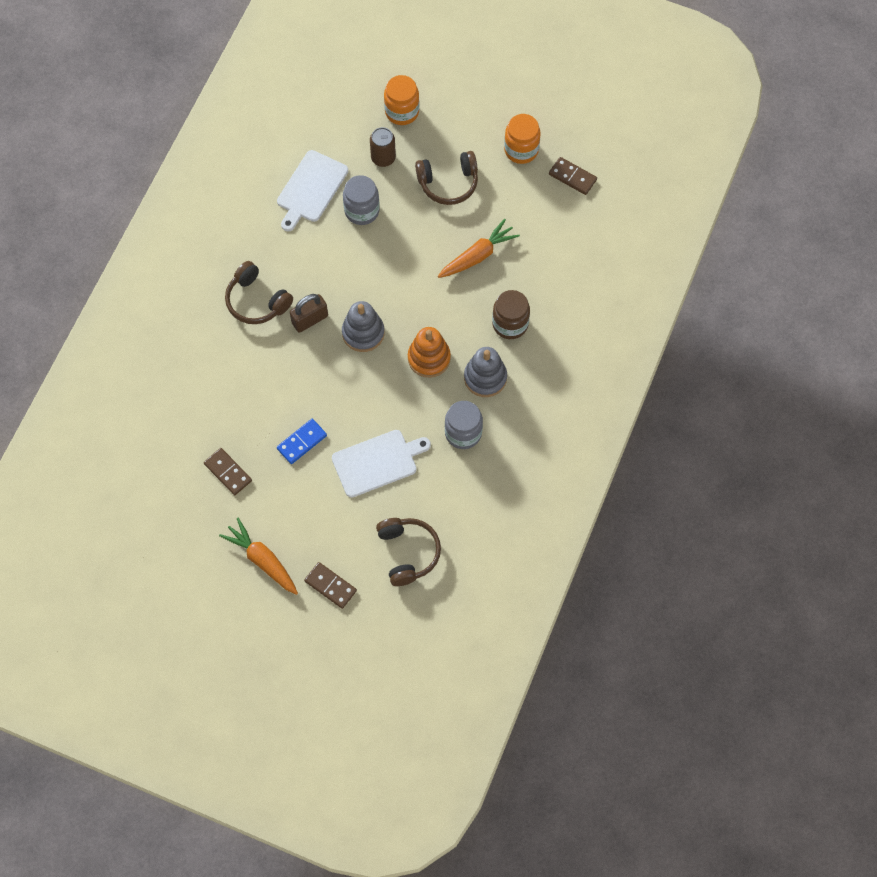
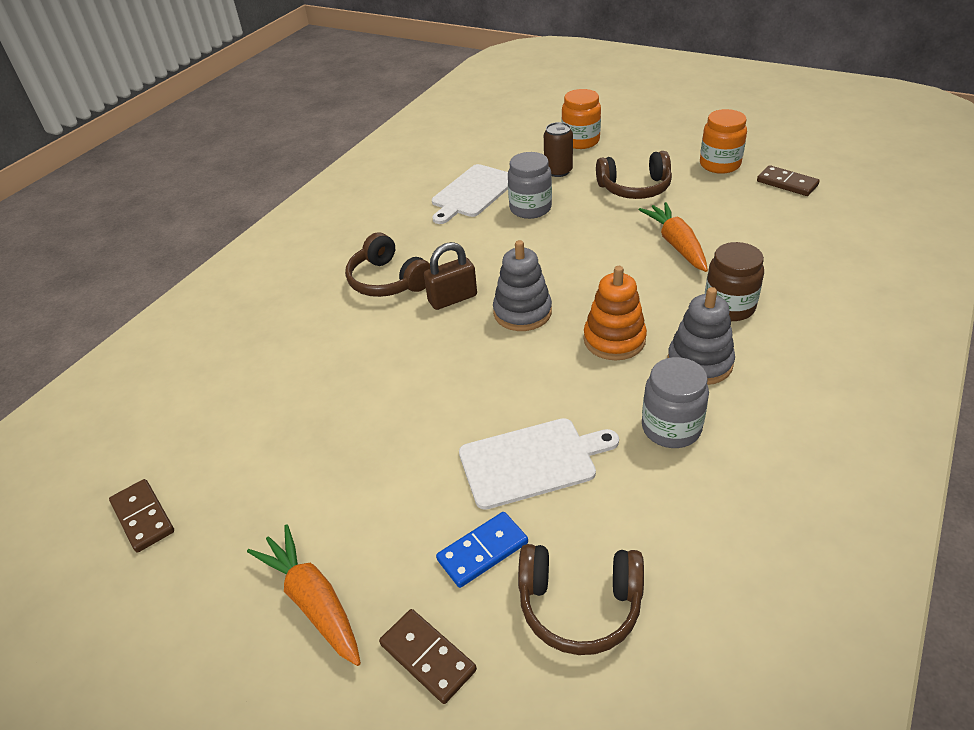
camera: 10 degrees right, 25 degrees down
(228, 472) = (294, 465): brown domino -> brown domino (143, 517)
(301, 442) = (416, 430): blue domino -> blue domino (482, 551)
(408, 553) = (579, 605): brown headphones -> brown headphones turned 105 degrees clockwise
(478, 255) = (676, 244): orange carrot -> orange carrot turned 75 degrees counterclockwise

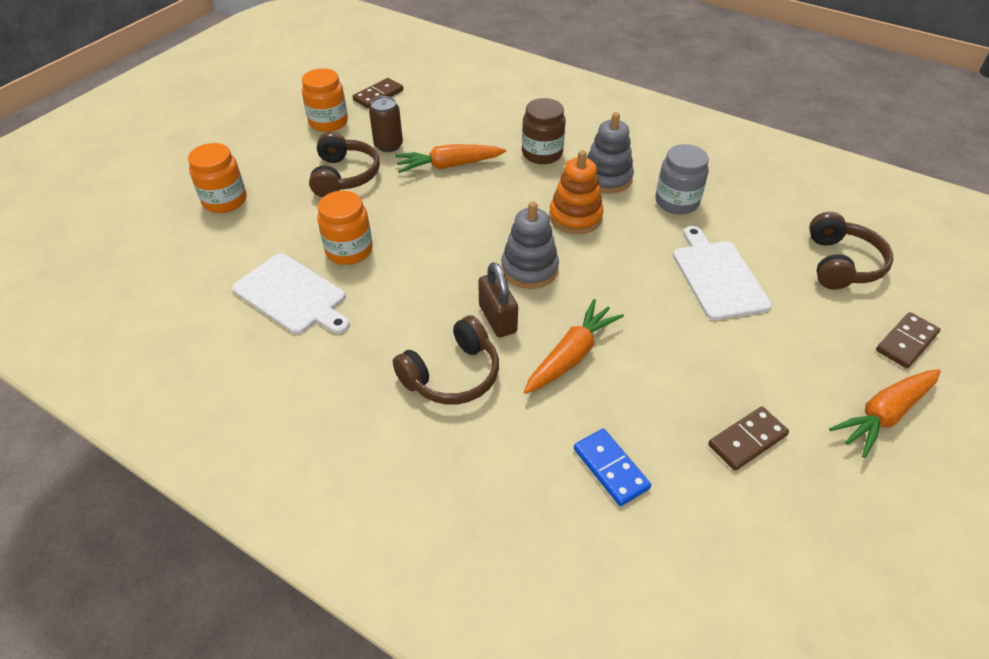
camera: 90 degrees left, 5 degrees up
(143, 517) = (833, 581): brown domino -> brown domino (747, 440)
(408, 346) = (571, 355): none -> orange carrot
(482, 551) = (810, 309): blue domino -> blue domino (610, 468)
(530, 208) = (349, 250): grey jar -> orange jar
(558, 171) = (281, 223): brown can -> brown can (388, 145)

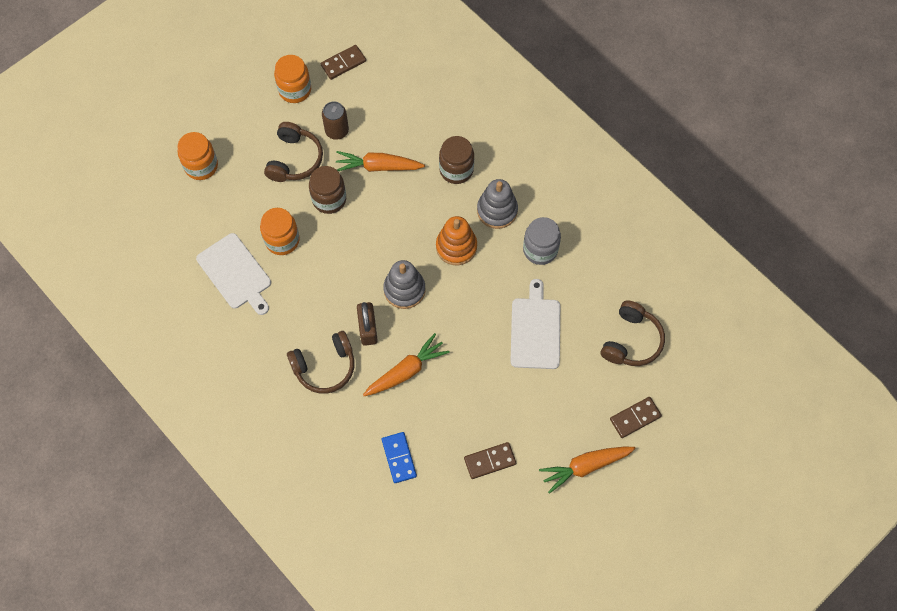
camera: 15 degrees right, 20 degrees up
(399, 202) = (329, 199): none -> brown jar

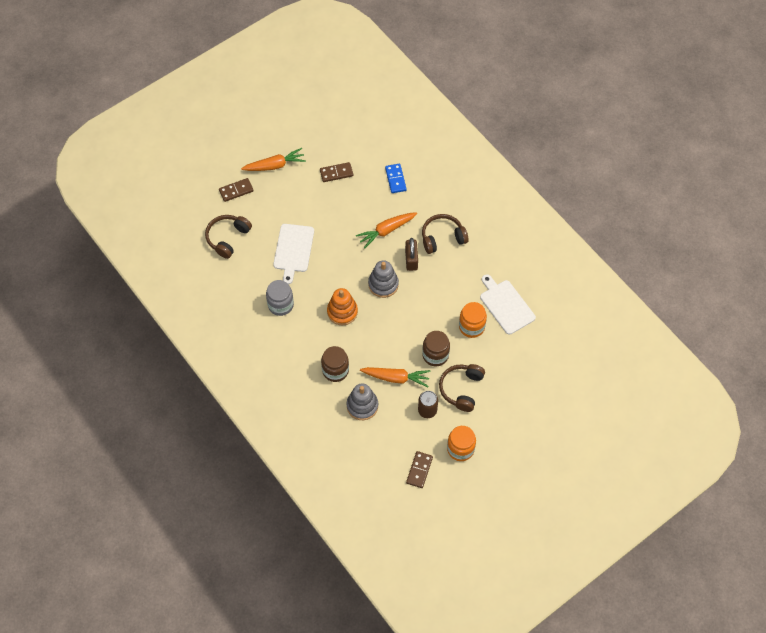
camera: 175 degrees left, 5 degrees down
(201, 166) = (535, 389): orange jar -> none
(343, 63) = (419, 470): brown domino -> brown domino turned 45 degrees counterclockwise
(497, 210) = (308, 336): grey stacking toy -> grey stacking toy (362, 406)

